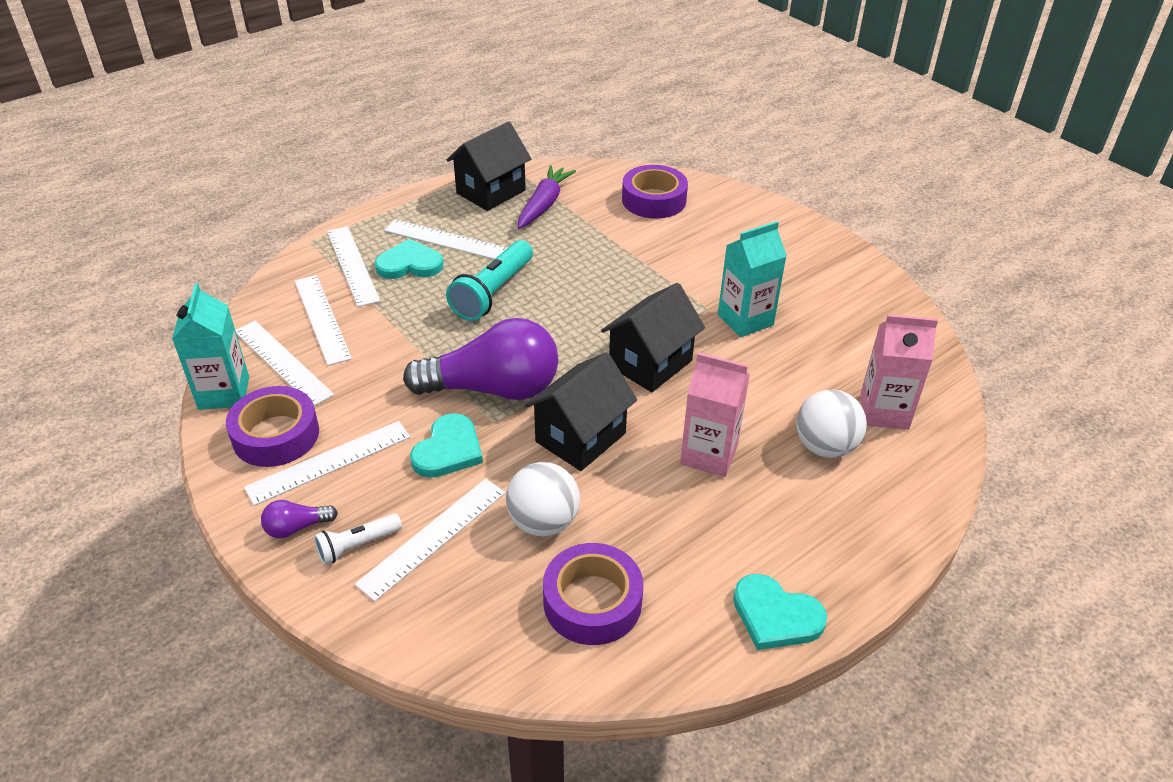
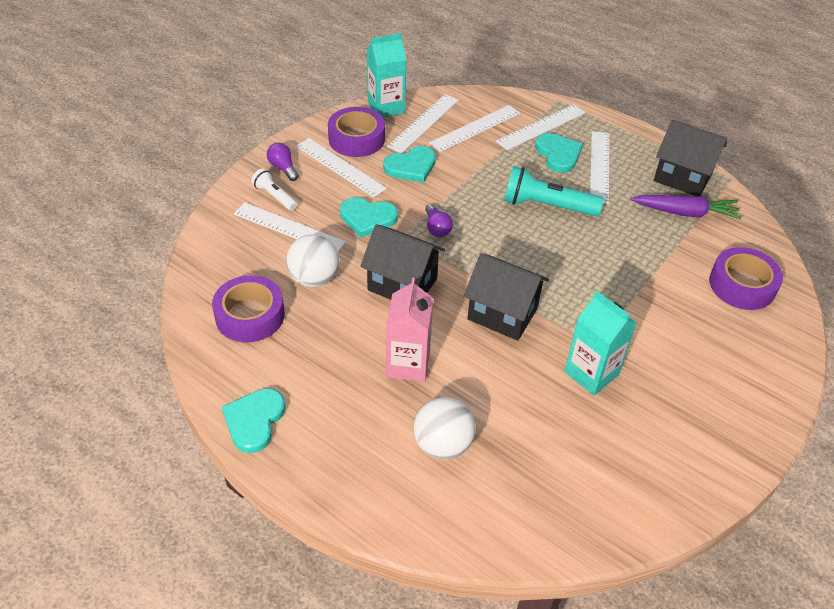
camera: 75 degrees right, 5 degrees up
(366, 390) = (411, 167): none -> turquoise heart
(493, 389) = (437, 228): purple light bulb -> purple light bulb, size x0.41
(884, 412) = (505, 490): pink carton -> none

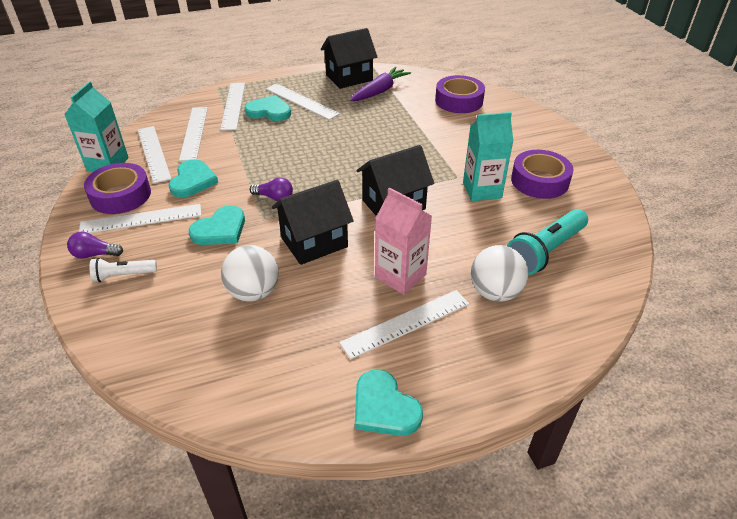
camera: 55 degrees left, 5 degrees down
(250, 315) = (253, 357): purple tape -> purple tape (539, 181)
(289, 228) = (174, 283): white ruler -> white ruler (406, 323)
(547, 206) = (312, 138): turquoise flashlight -> turquoise flashlight (545, 251)

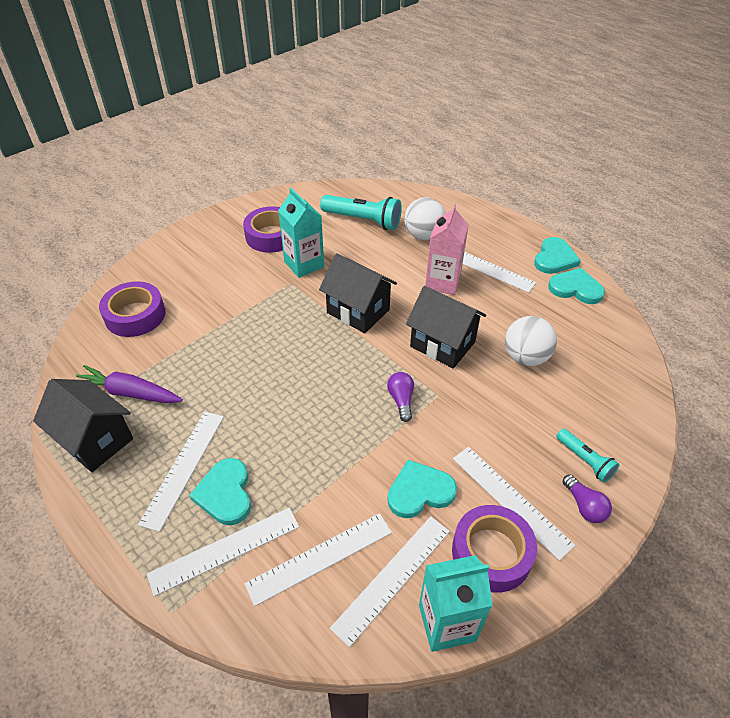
camera: 115 degrees left, 5 degrees up
(123, 275) = (585, 460): white flashlight -> turquoise flashlight
(220, 229) = (475, 419): turquoise heart -> turquoise heart (575, 288)

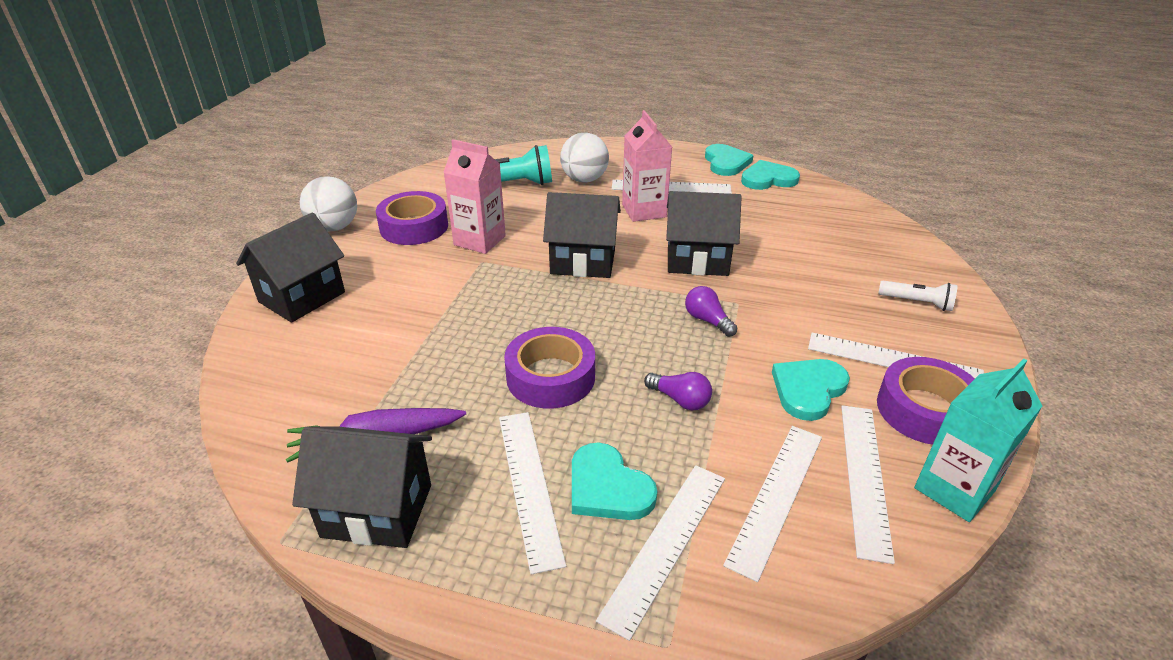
camera: 30 degrees left, 10 degrees down
(135, 315) = (306, 357): purple tape -> purple tape (550, 377)
(165, 268) = (302, 297): none -> black house
(304, 264) = (479, 240): turquoise carton -> pink carton
(525, 357) = (783, 244): white ball -> white ball (334, 227)
(584, 506) = (955, 337): purple light bulb -> purple light bulb (680, 400)
(585, 460) = (917, 302): turquoise flashlight -> white flashlight

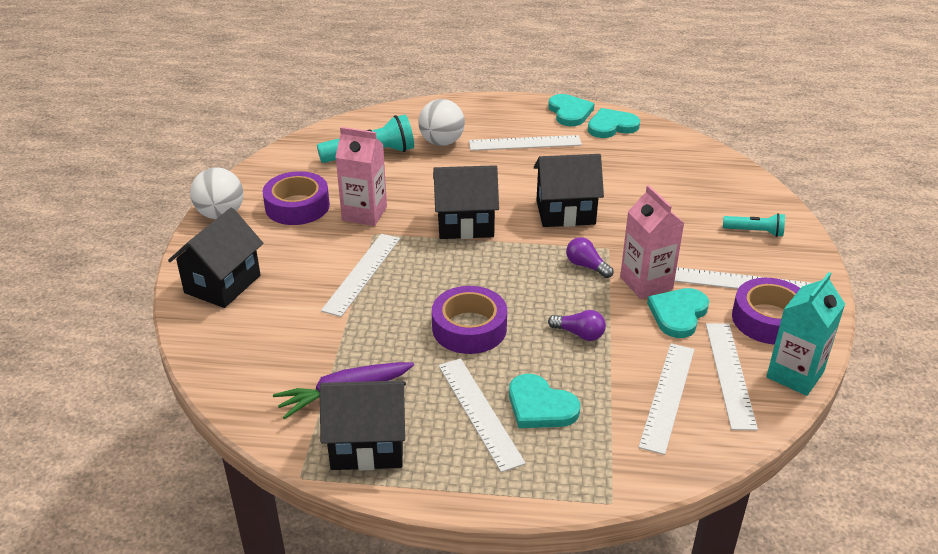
camera: 10 degrees left, 0 degrees up
(644, 211) = (506, 169): pink carton -> pink carton (646, 283)
(666, 544) = (594, 439): white ruler -> white ruler (362, 273)
(917, 302) = (754, 232): white flashlight -> turquoise flashlight

